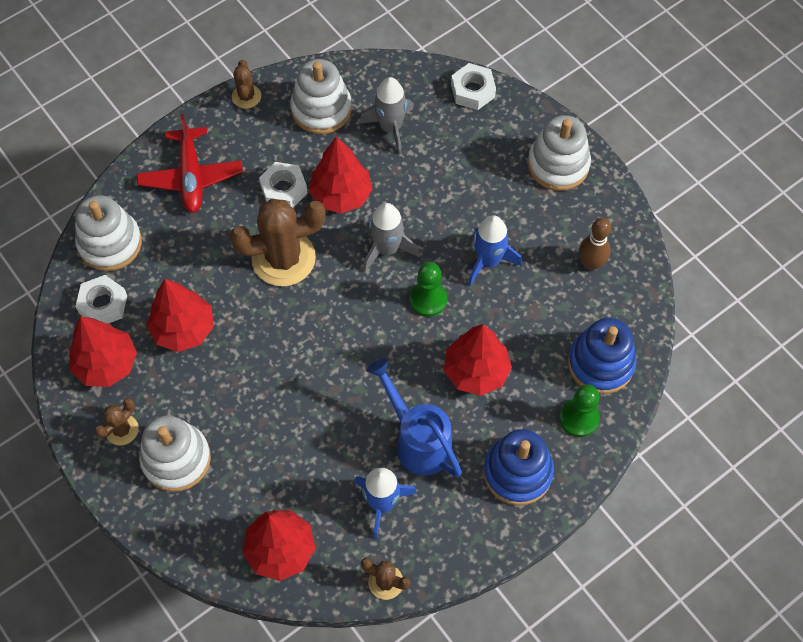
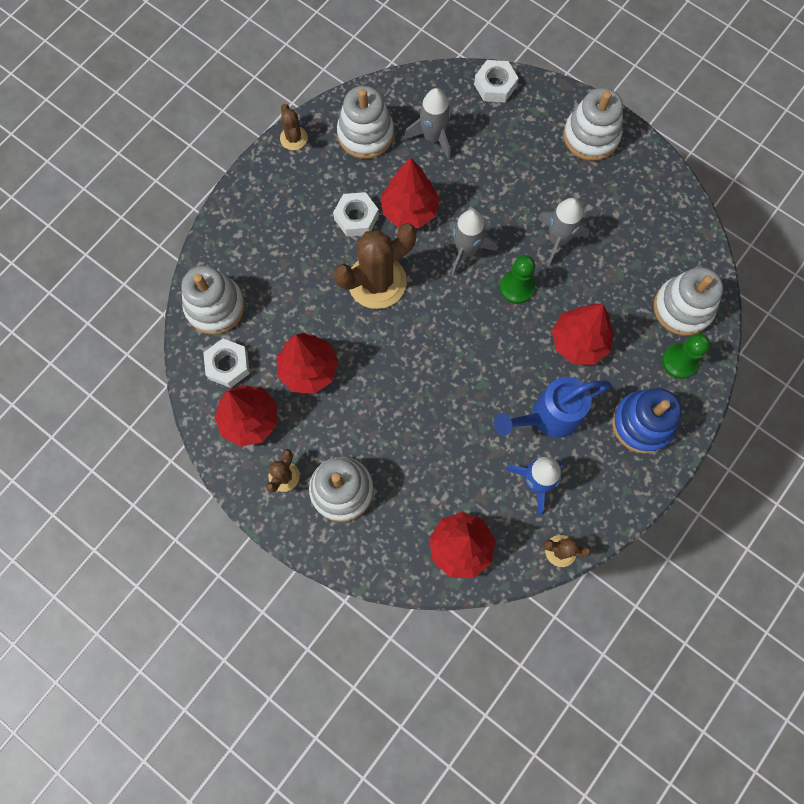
camera: 15 degrees left, 10 degrees up
(191, 177) = (268, 226): red plane -> none
(417, 440) = (547, 417): blue watering can -> blue watering can turned 60 degrees counterclockwise
(488, 261) = (558, 239): blue rocket -> grey rocket
(590, 263) = (646, 220): brown bowling pin -> none
(600, 363) = (682, 308): blue stacking toy -> white stacking toy

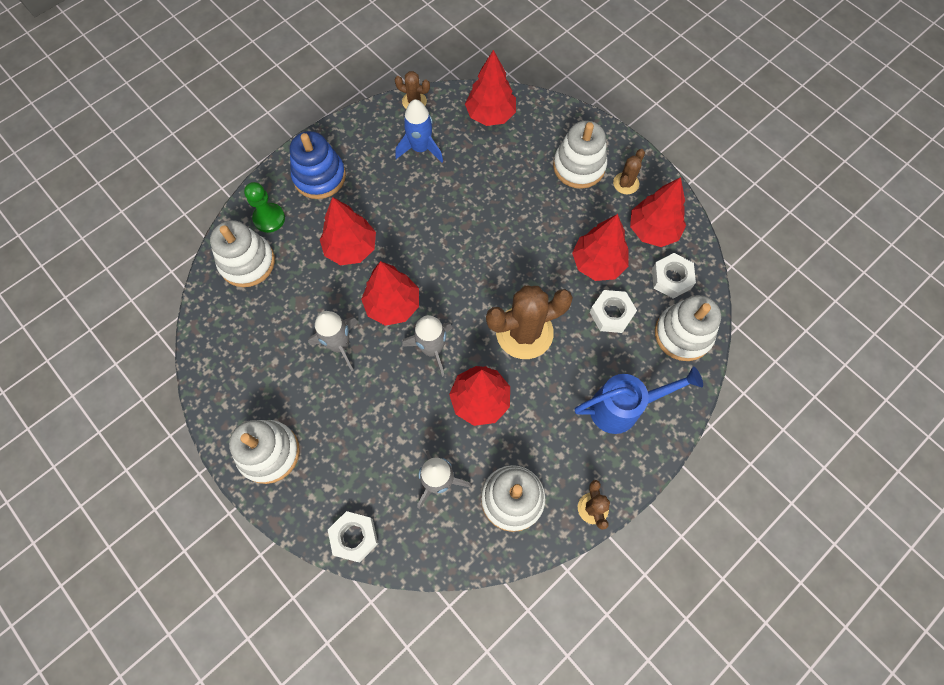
camera: 170 degrees left, 5 degrees down
(356, 218) = (535, 402): white nut -> white nut (611, 314)
(516, 288) = (393, 305): green pawn -> red tree
(547, 417) = (396, 193): blue watering can -> blue watering can (623, 408)

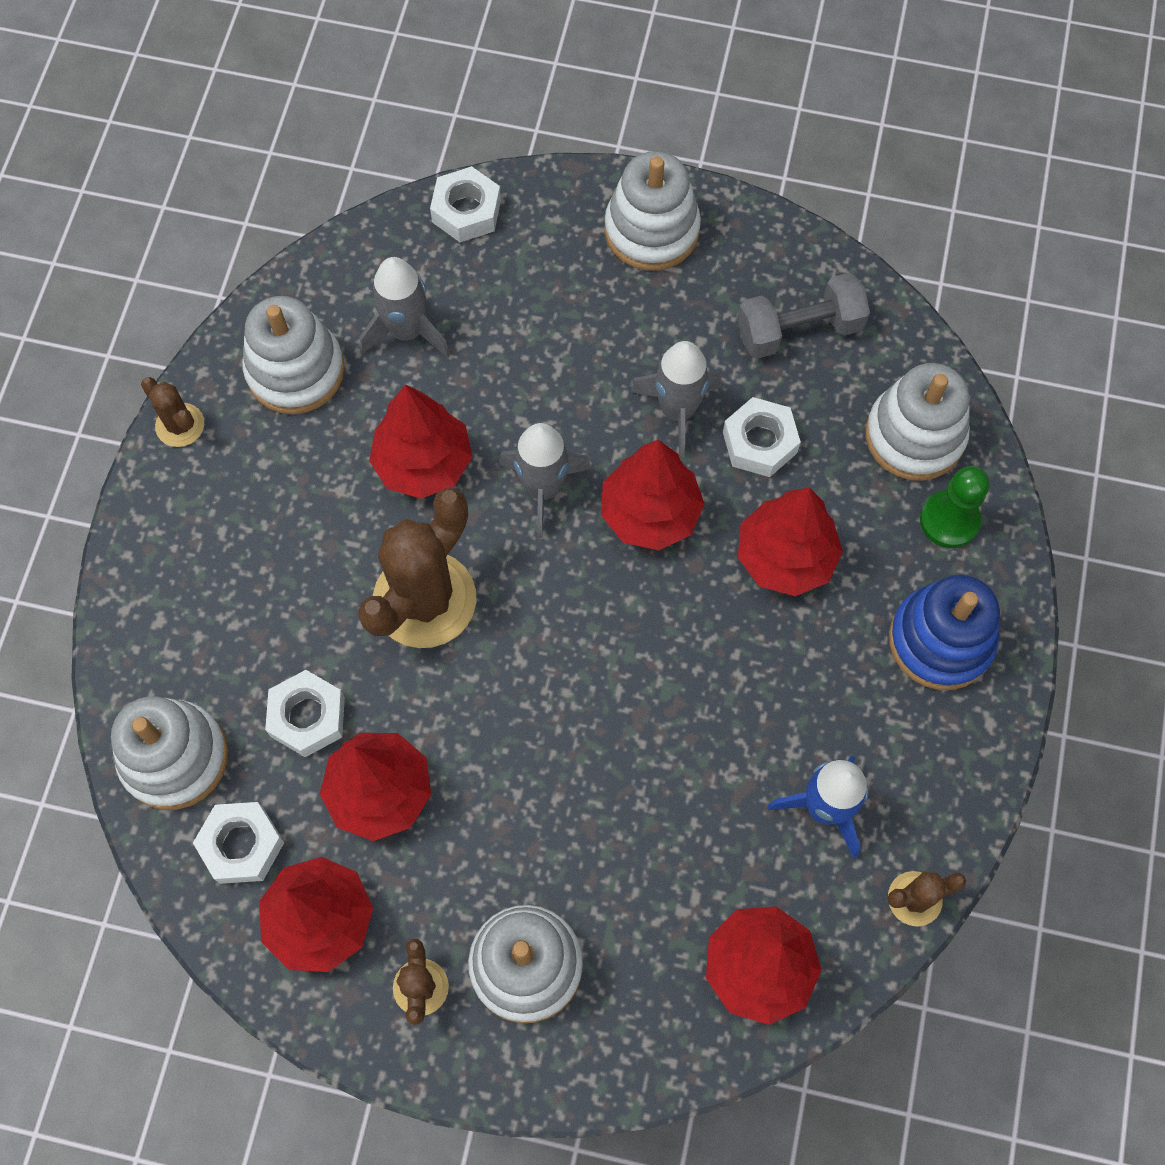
camera: 145 degrees right, 0 degrees up
(248, 346) = (799, 330): none -> grey dumbbell
(316, 305) = (759, 442): none -> white nut
(623, 408) = (209, 583): blue watering can -> none

